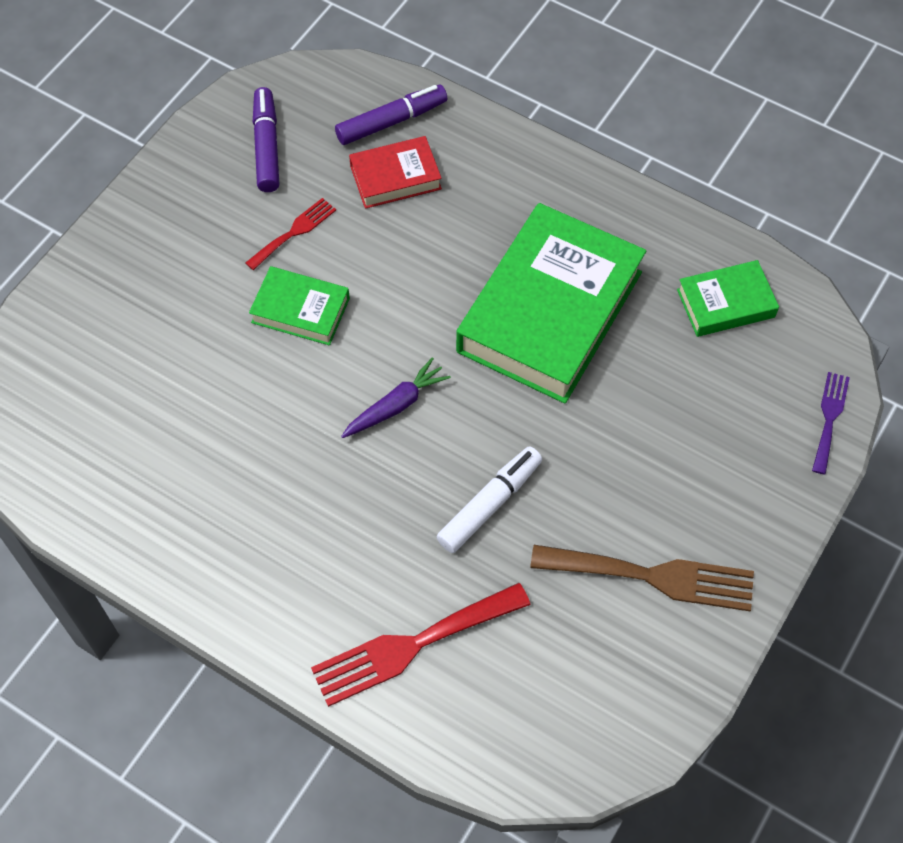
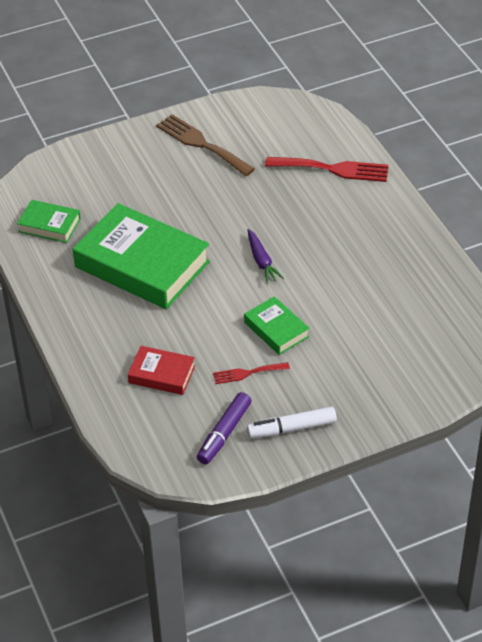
camera: 145 degrees left, 15 degrees down
(391, 121) = (134, 409): purple marker -> none
(396, 405) = (261, 261): purple carrot -> purple carrot turned 105 degrees counterclockwise
(489, 504) = (251, 201): white marker -> white marker (292, 428)
(550, 312) = (142, 264): green book -> green book turned 60 degrees clockwise
(829, 418) = (57, 160): purple fork -> none

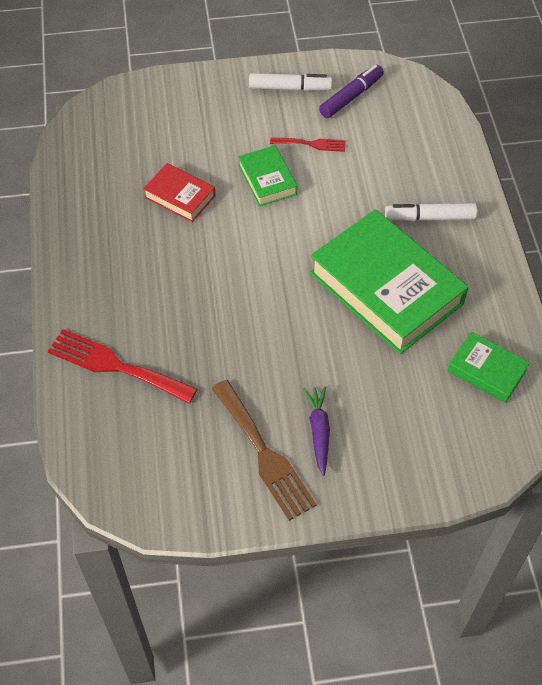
camera: 165 degrees left, 10 degrees up
(116, 329) = (430, 217): none -> white marker
(162, 374) = (394, 161): red book -> red book (180, 196)
(261, 261) = (252, 259): purple carrot -> purple carrot (319, 431)

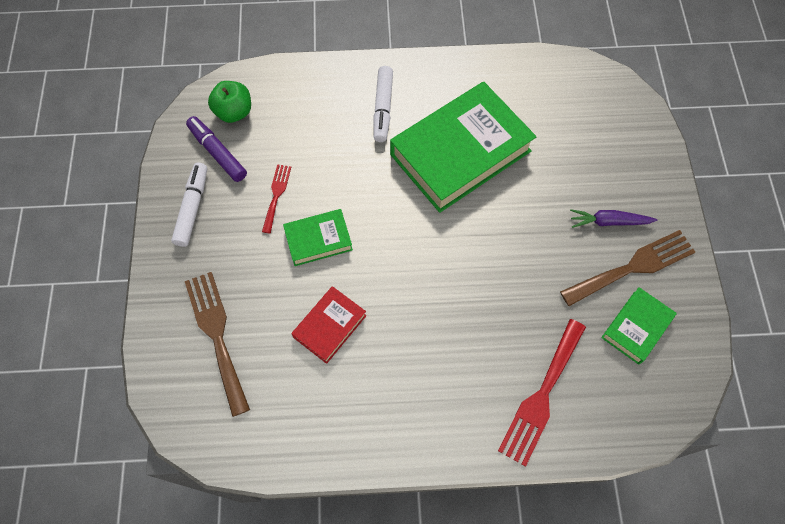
camera: 85 degrees left, 10 degrees up
(167, 121) = (217, 335): none -> brown fork
(400, 102) = (234, 112): none -> green apple
(486, 370) = (547, 92): green book -> green book (636, 327)

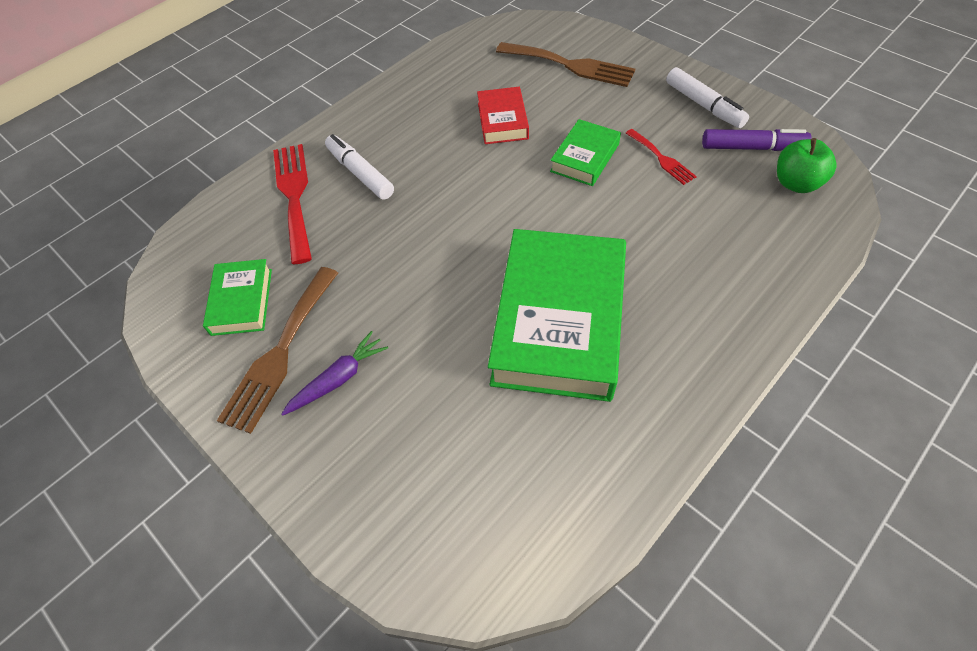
camera: 140 degrees right, 10 degrees down
(383, 108) = (687, 299): white marker -> white marker (360, 173)

